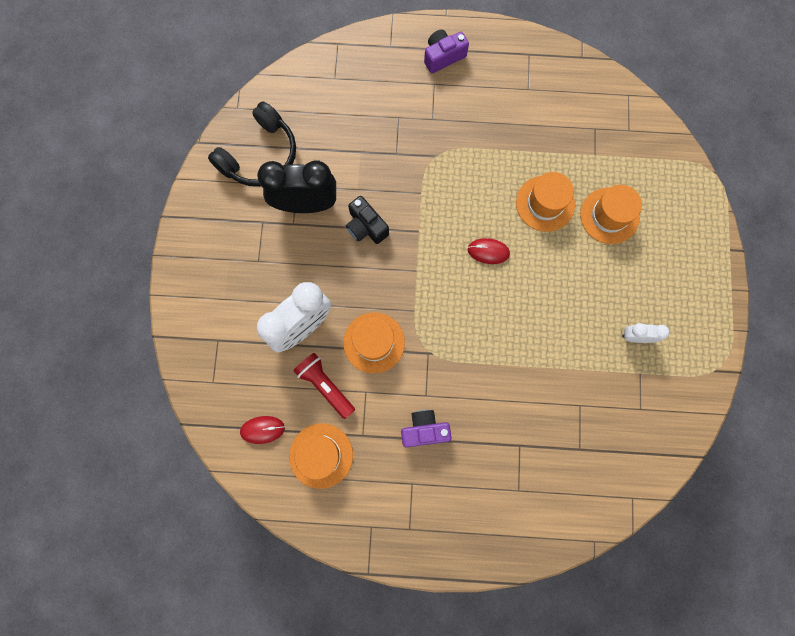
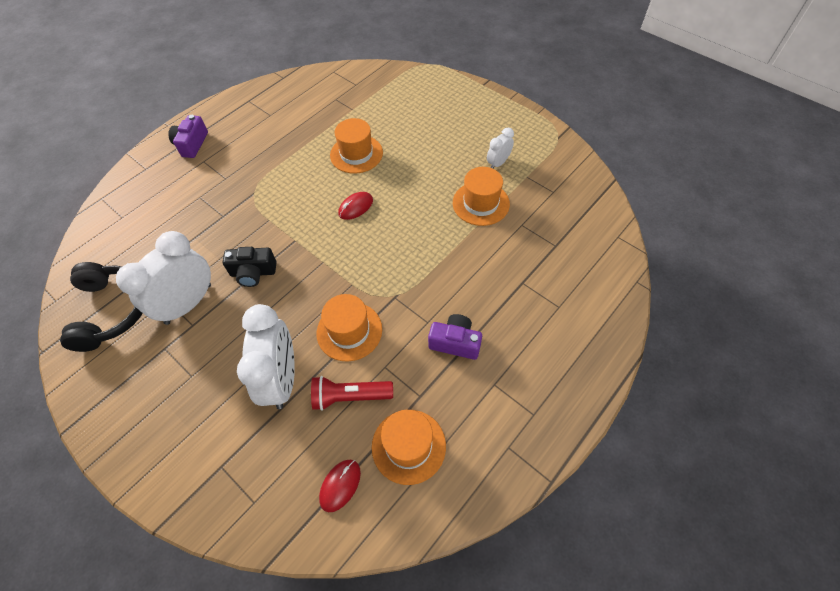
camera: 50 degrees left, 20 degrees down
(306, 204) = (188, 304): black clock -> white clock
(424, 430) = (455, 342): purple camera -> purple camera turned 75 degrees clockwise
(609, 216) = (401, 126): orange hat -> orange hat (481, 203)

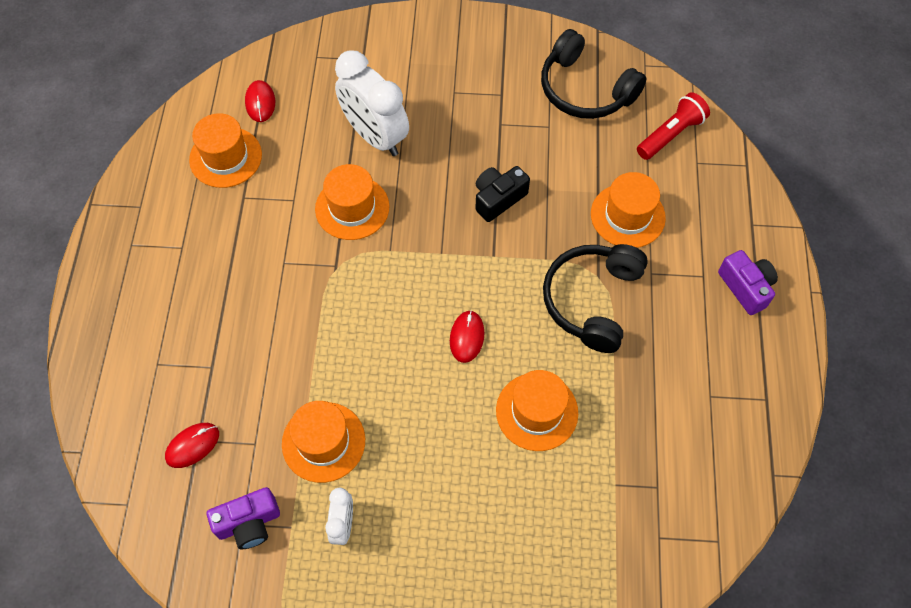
camera: 140 degrees right, 5 degrees up
(188, 304) = (525, 136): white clock -> none
(197, 213) = (627, 216): none -> orange hat
(271, 184) = (591, 300): none -> black headphones
(350, 396) = (304, 160): red flashlight -> red flashlight (671, 134)
(455, 342) = (242, 261): purple camera -> purple camera (249, 523)
(560, 244) = (192, 445): none -> red mouse

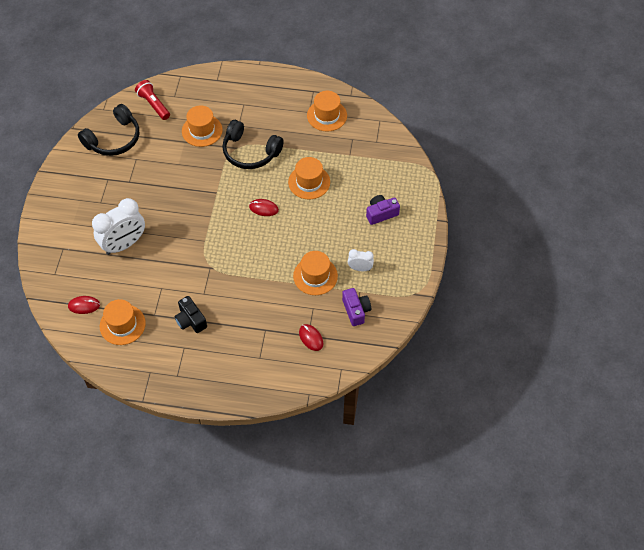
camera: 85 degrees left, 5 degrees down
(352, 208) = (172, 258): orange hat -> orange hat (327, 115)
(498, 199) = (180, 187): black camera -> black camera (190, 320)
(746, 287) = (252, 88): purple camera -> purple camera (381, 213)

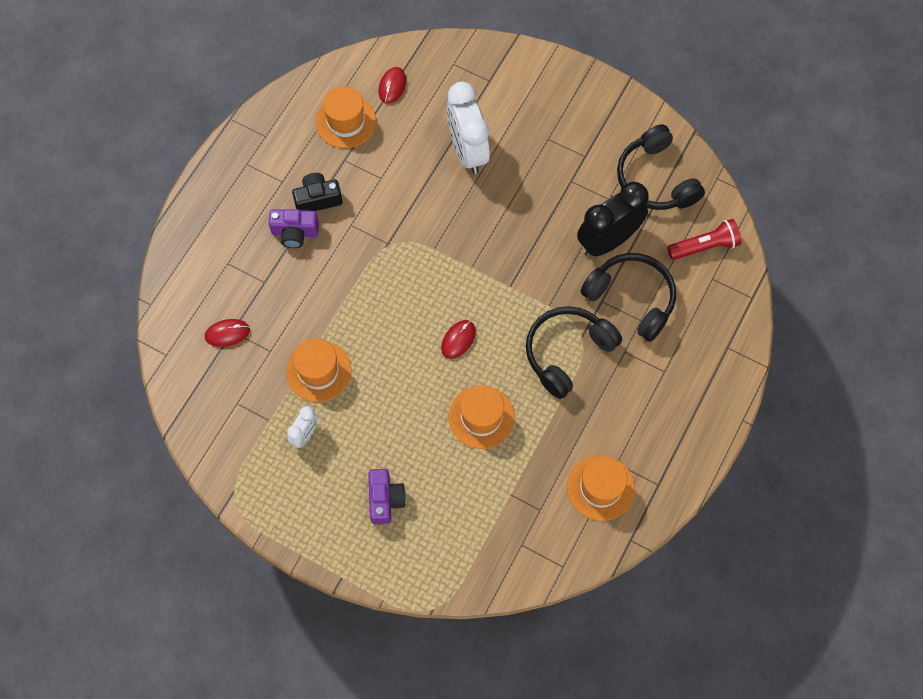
camera: 110 degrees right, 10 degrees up
(166, 152) = (608, 241): none -> black clock
(202, 130) = (632, 298): orange hat -> black headphones
(356, 310) = (242, 405): purple camera -> purple camera (295, 232)

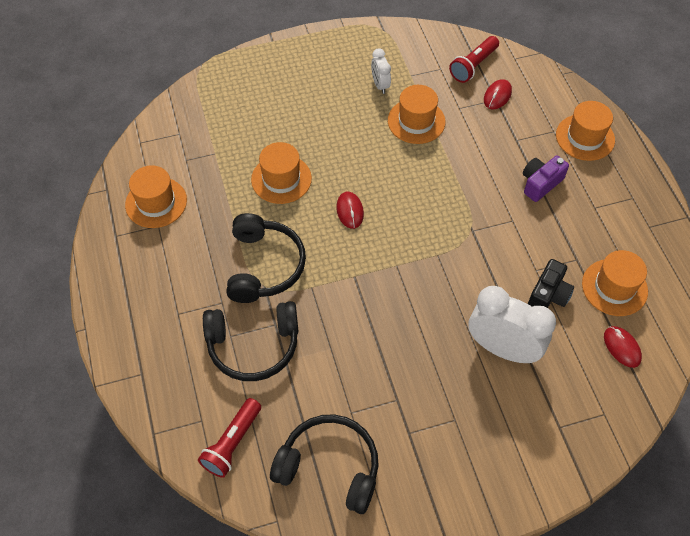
camera: 135 degrees right, 10 degrees down
(208, 380) = (473, 66): none -> red flashlight
(213, 236) = (585, 137): none -> orange hat
(318, 199) = (556, 217): black camera -> black camera (548, 294)
(385, 499) = (291, 92): purple camera -> none
(608, 241) = (316, 375): black clock -> none

